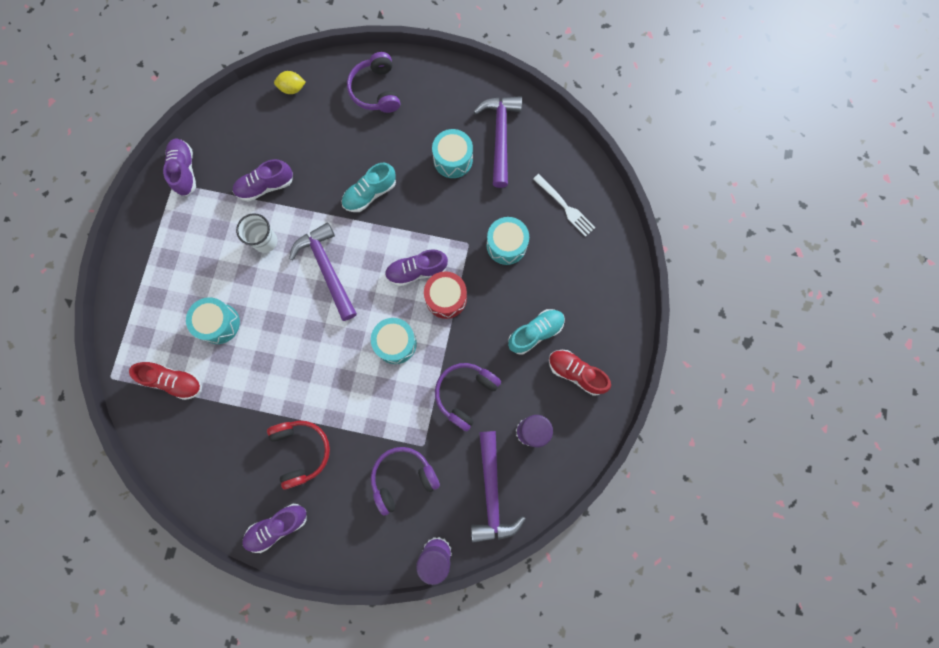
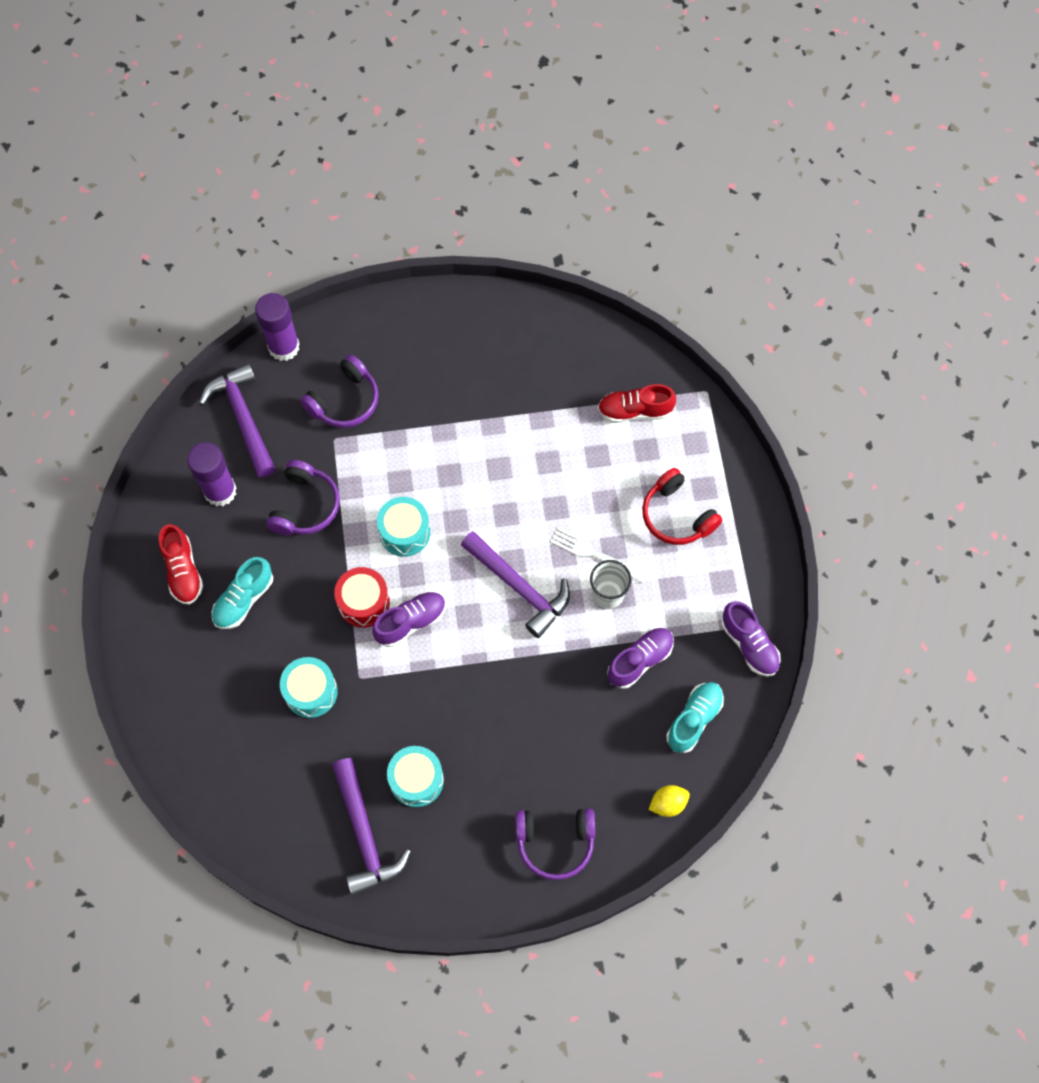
camera: 160 degrees right, 10 degrees down
(219, 323) = (616, 485): turquoise drum -> none
(277, 526) = (458, 316): purple shoe -> none
(301, 451) = (464, 390): red headphones -> red headphones (677, 515)
(370, 194) = (506, 697): turquoise shoe -> turquoise shoe (694, 720)
(376, 90) = (555, 842): purple headphones -> purple headphones turned 120 degrees clockwise
(565, 207) = (250, 768): white fork -> white fork (594, 554)
(576, 373) = (183, 571): red shoe -> red shoe turned 60 degrees clockwise

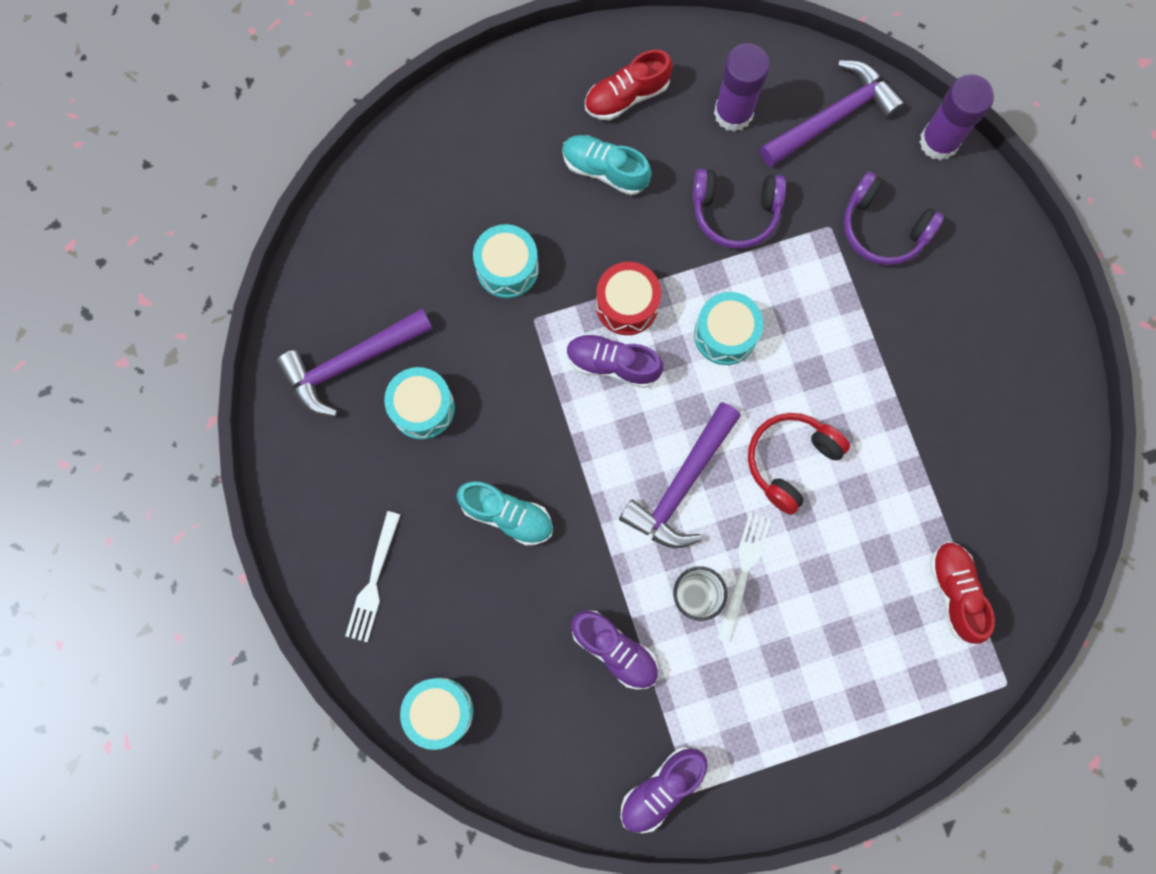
camera: 80 degrees right, 10 degrees up
(411, 622) = (612, 364): purple shoe -> purple shoe turned 150 degrees clockwise
(555, 842) = (373, 582): purple headphones -> white fork
(668, 804) = (440, 711): yellow lemon -> turquoise drum
(677, 515) = (819, 669): red headphones -> red headphones (790, 461)
(694, 720) = (550, 729): turquoise shoe -> turquoise shoe (507, 515)

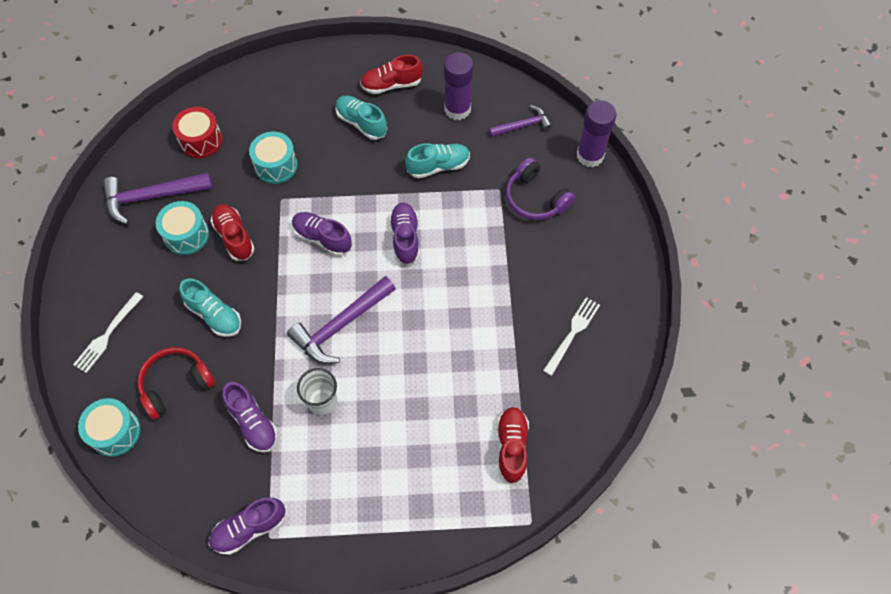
camera: 15 degrees right, 15 degrees down
(490, 394) = (234, 237): none -> red shoe
(627, 305) = (345, 205): red drum -> red drum (201, 140)
(725, 334) = (405, 238): turquoise drum -> purple shoe
(735, 212) = (438, 166): purple headphones -> turquoise shoe
(743, 570) = (363, 393): white fork -> white fork (572, 333)
(790, 461) = (422, 329): red headphones -> red headphones (176, 385)
(833, 117) = (523, 125): purple hammer -> purple hammer, size x0.61

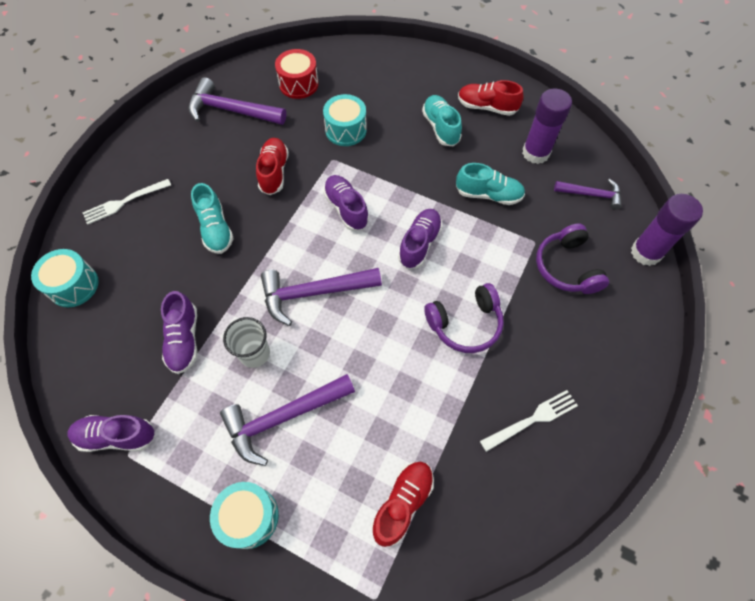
camera: 30 degrees right, 0 degrees up
(176, 385) = (146, 271): red headphones -> none
(186, 235) = (237, 152): turquoise drum -> turquoise drum (249, 517)
(380, 437) = (283, 418): none -> purple hammer
(481, 286) = (465, 323): none -> purple headphones

